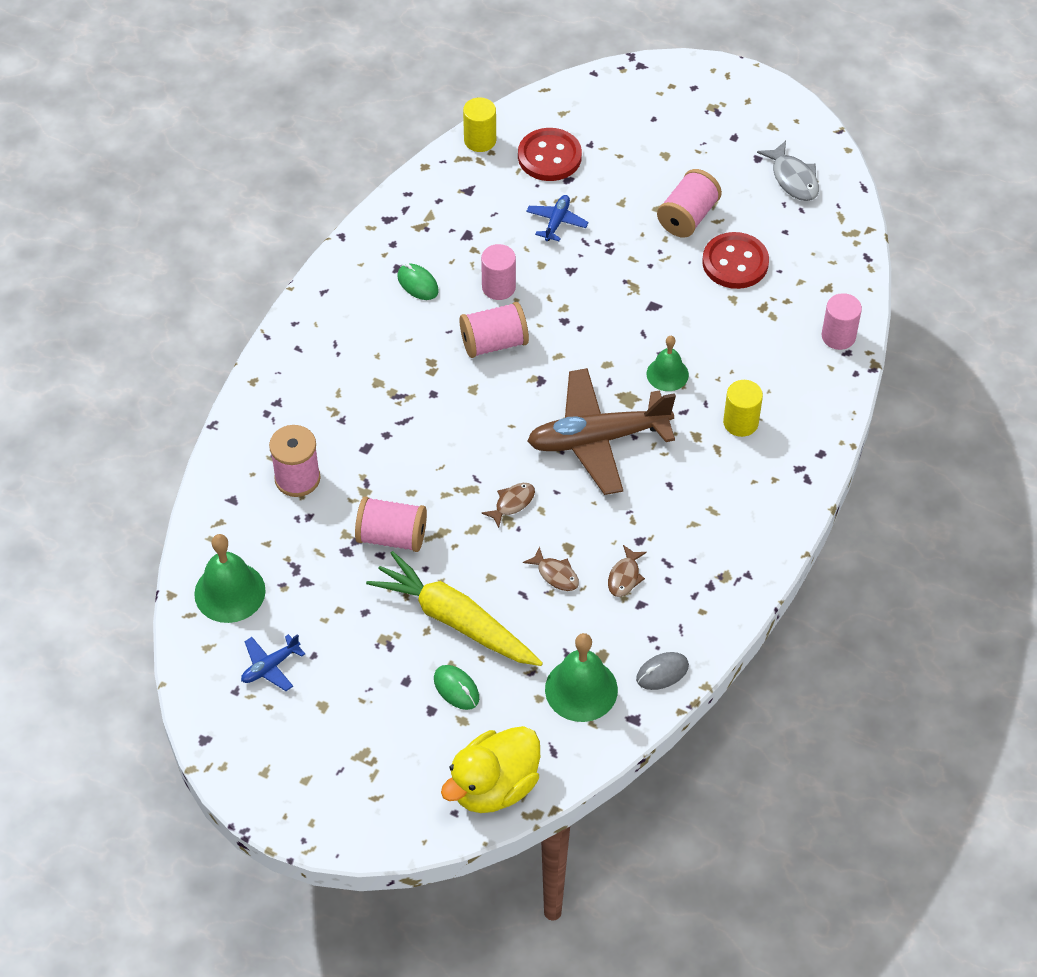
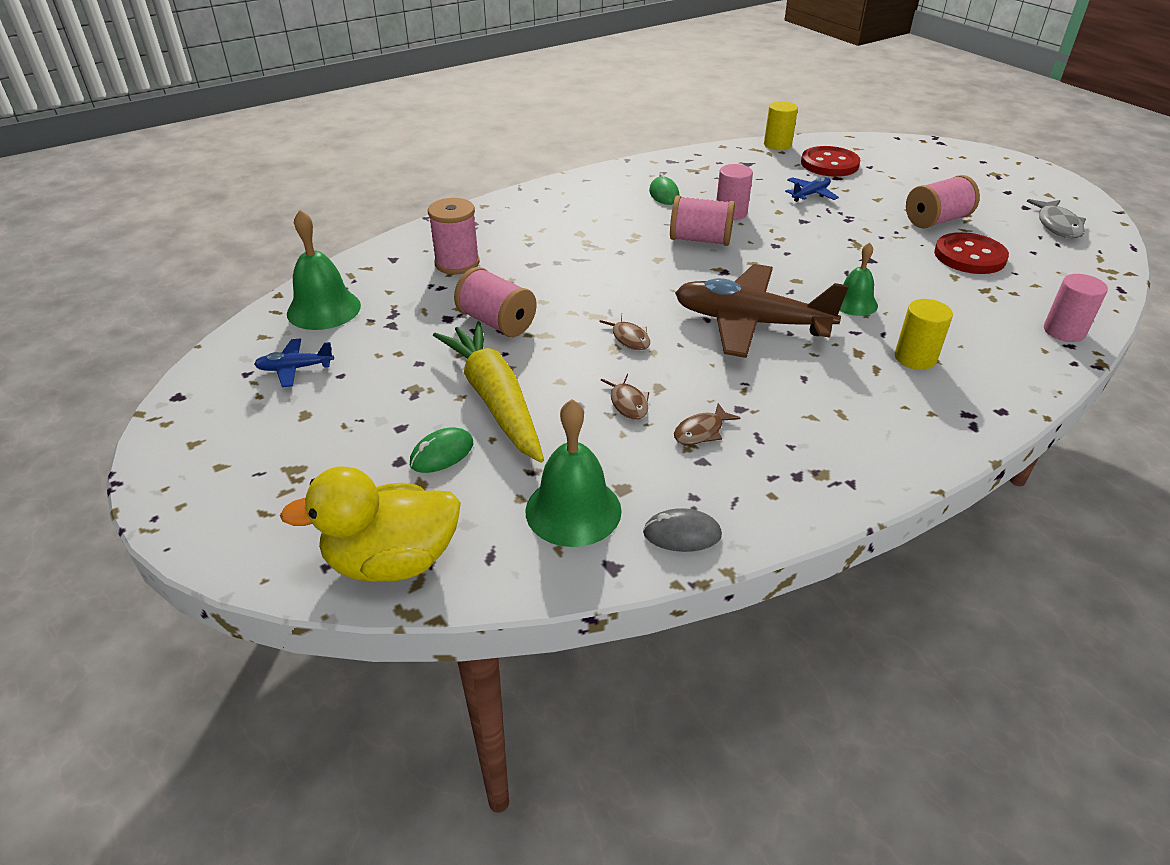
camera: 30 degrees right, 15 degrees down
(456, 689) = (442, 454): green mouse -> green mouse turned 60 degrees clockwise
(512, 503) = (629, 338): brown fish -> brown fish turned 75 degrees clockwise

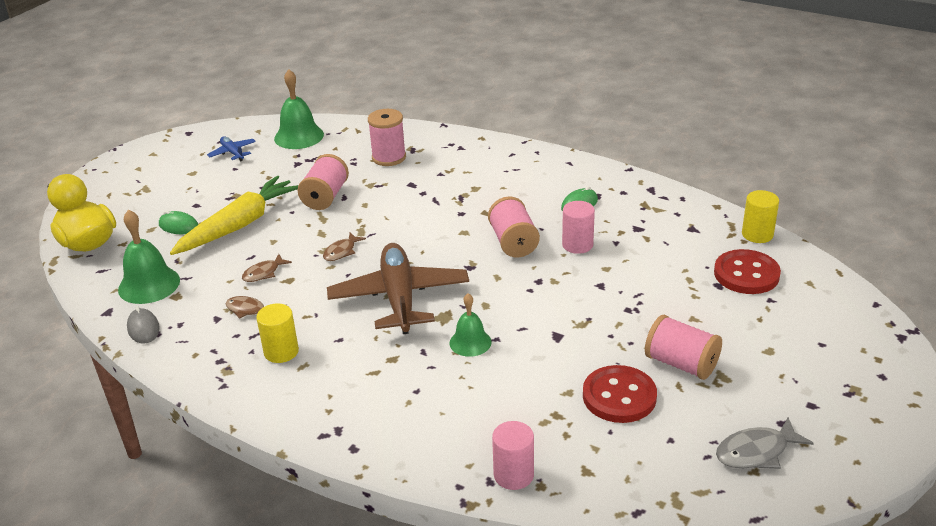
camera: 65 degrees right, 5 degrees down
(810, 194) = (661, 277): blue plane -> none
(915, 358) = (403, 390): yellow cylinder -> yellow cylinder (281, 352)

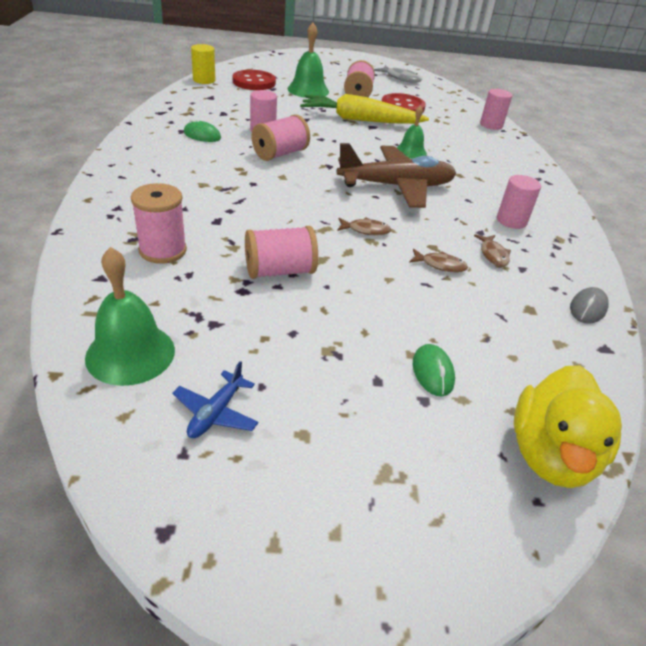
camera: 125 degrees left, 5 degrees up
(149, 285) = (540, 339): green bell -> green bell (308, 90)
(239, 225) = (384, 317): yellow carrot -> yellow carrot (359, 120)
(281, 352) = (511, 221): yellow cylinder -> pink cylinder
(399, 298) = (396, 186): brown plane -> brown plane turned 150 degrees counterclockwise

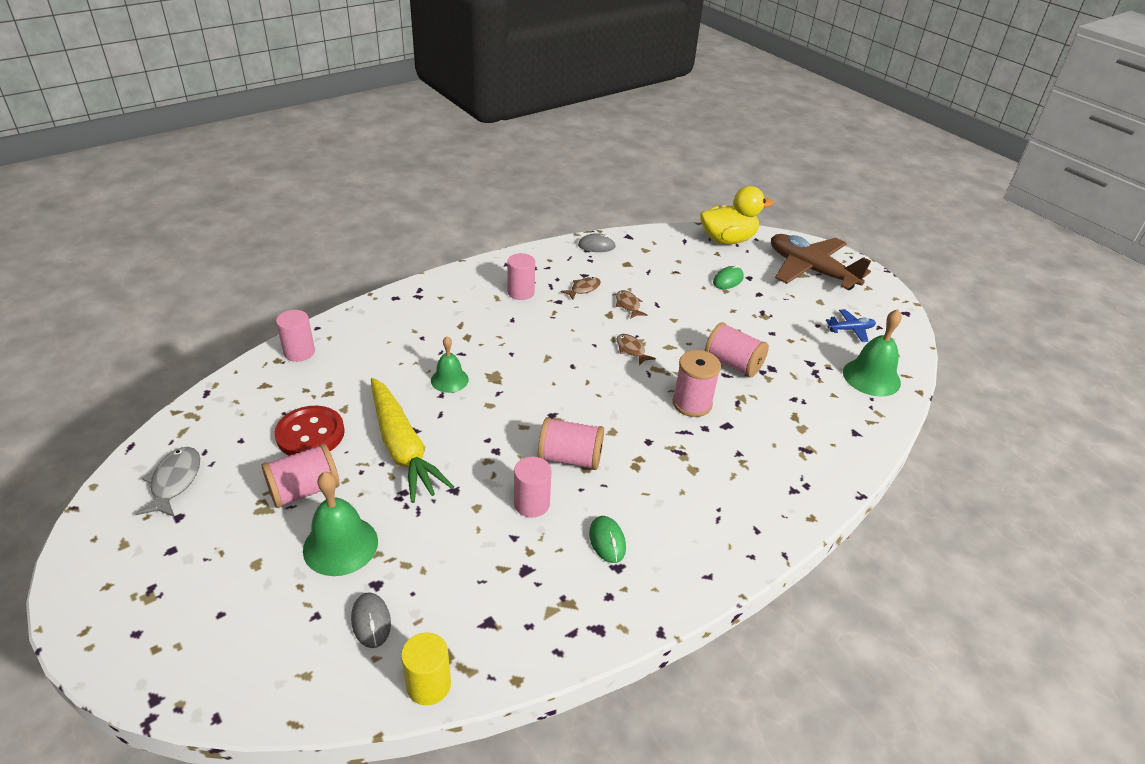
camera: 125 degrees left, 0 degrees up
(163, 250) = (794, 426): pink spool -> pink spool (692, 404)
(254, 82) = (371, 621): red button -> grey mouse
(396, 186) = (539, 361): brown plane -> brown plane (811, 270)

